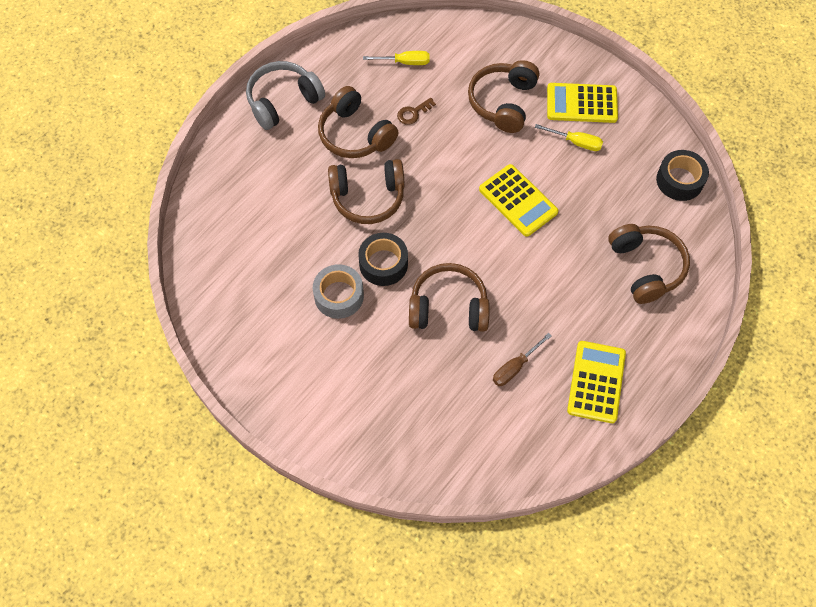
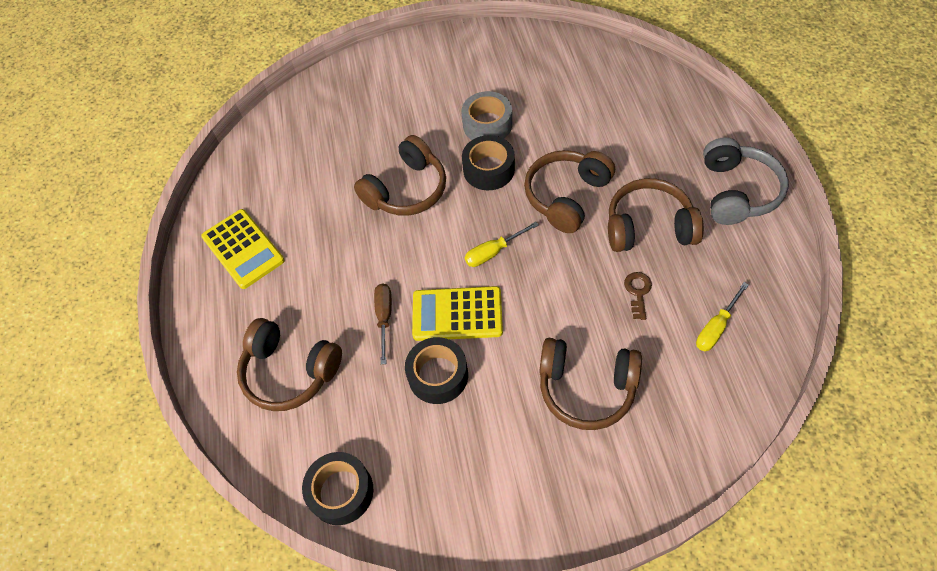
camera: 135 degrees right, 5 degrees down
(503, 102) = (586, 387): brown headphones -> brown headphones turned 135 degrees clockwise
(515, 367) = (313, 202): brown screwdriver -> brown screwdriver (384, 318)
(567, 182) = (438, 375): none -> black tape
(576, 142) = (476, 422): yellow screwdriver -> yellow screwdriver (493, 252)
(581, 103) = (521, 471): yellow calculator -> none

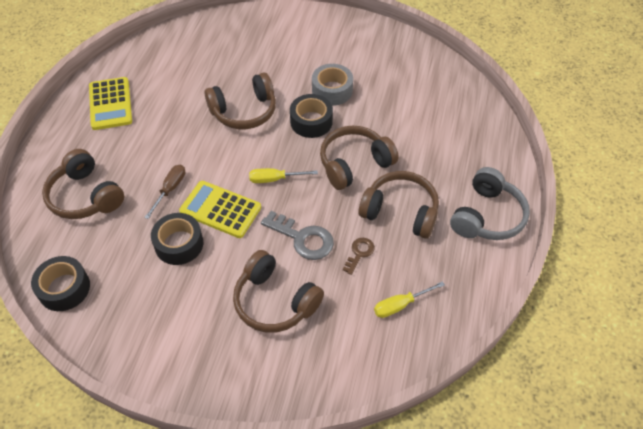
camera: 20 degrees right, 5 degrees down
(568, 304) = (303, 238): none -> grey key

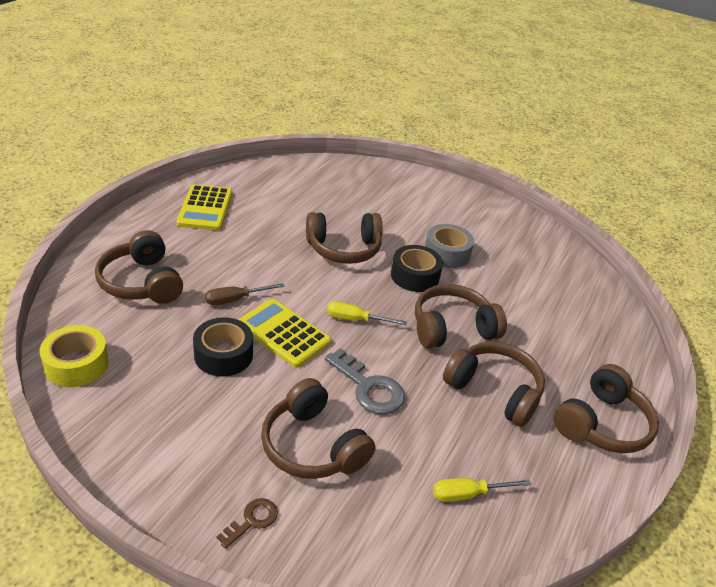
camera: 10 degrees right, 15 degrees down
(64, 288) = (76, 364): black tape -> yellow tape
(170, 189) = (235, 299): brown screwdriver -> brown screwdriver turned 150 degrees counterclockwise
(359, 253) = (432, 421): brown key -> brown key (252, 520)
(487, 216) = (601, 424): grey headphones -> brown headphones

